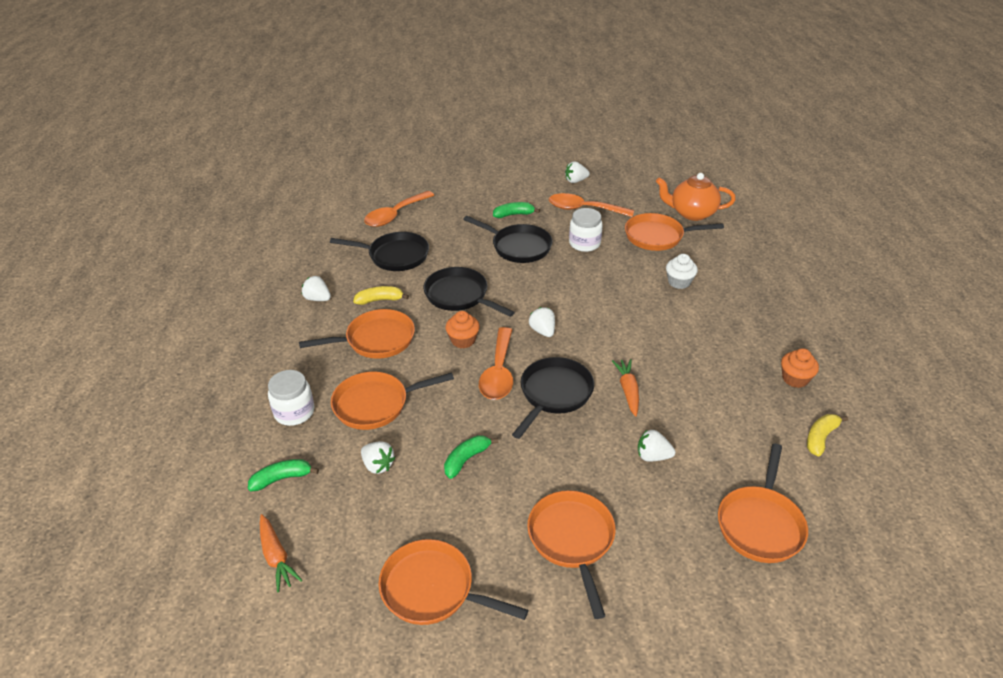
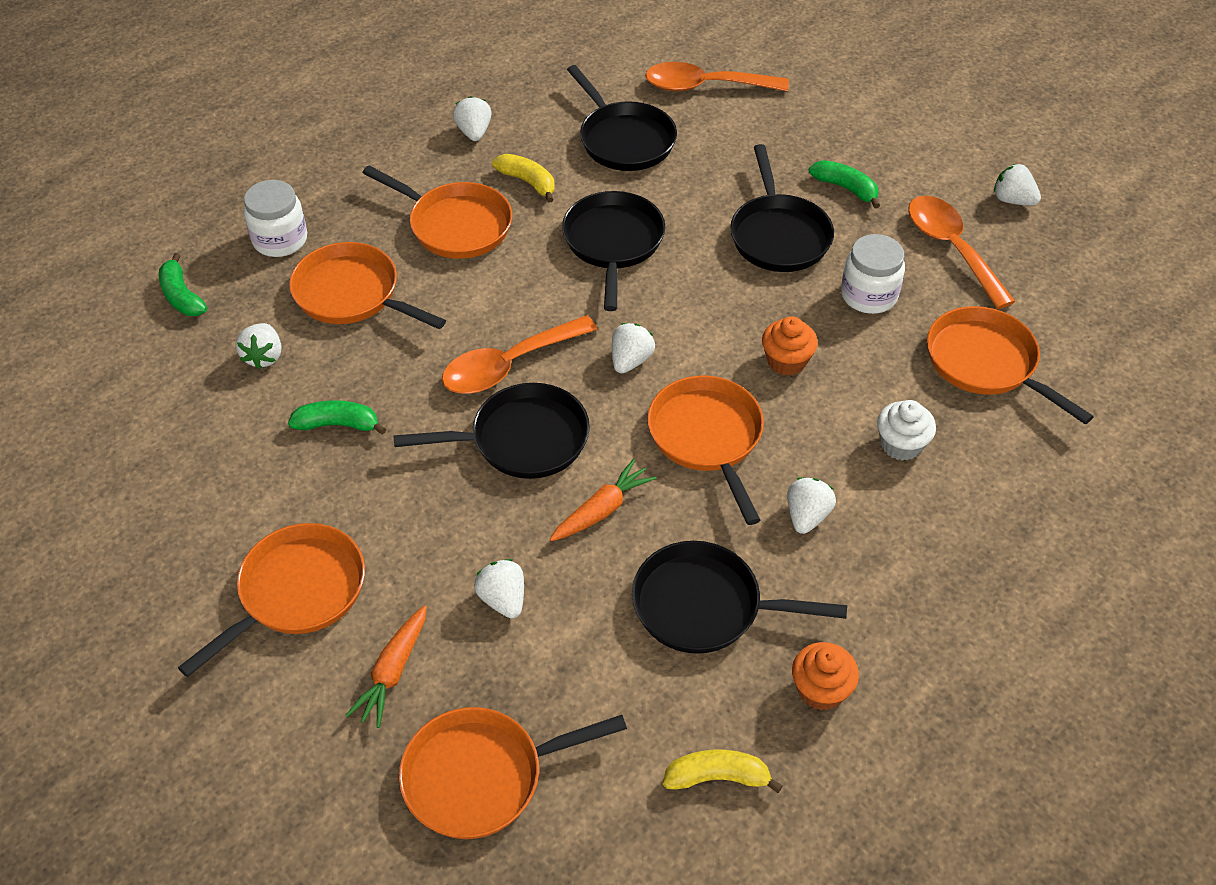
camera: 50 degrees right, 10 degrees up
(276, 557) = (81, 363): orange carrot -> orange carrot (392, 672)
(282, 478) = (181, 296): green banana -> green banana turned 150 degrees counterclockwise
(433, 589) = (134, 510): orange pan -> orange pan (707, 438)
(463, 340) = (533, 298): orange cupcake -> orange cupcake (786, 361)
(692, 213) = (1101, 371): orange teapot -> none
(693, 329) = (807, 516): none -> white strawberry
(718, 388) = (705, 606): none -> black pan

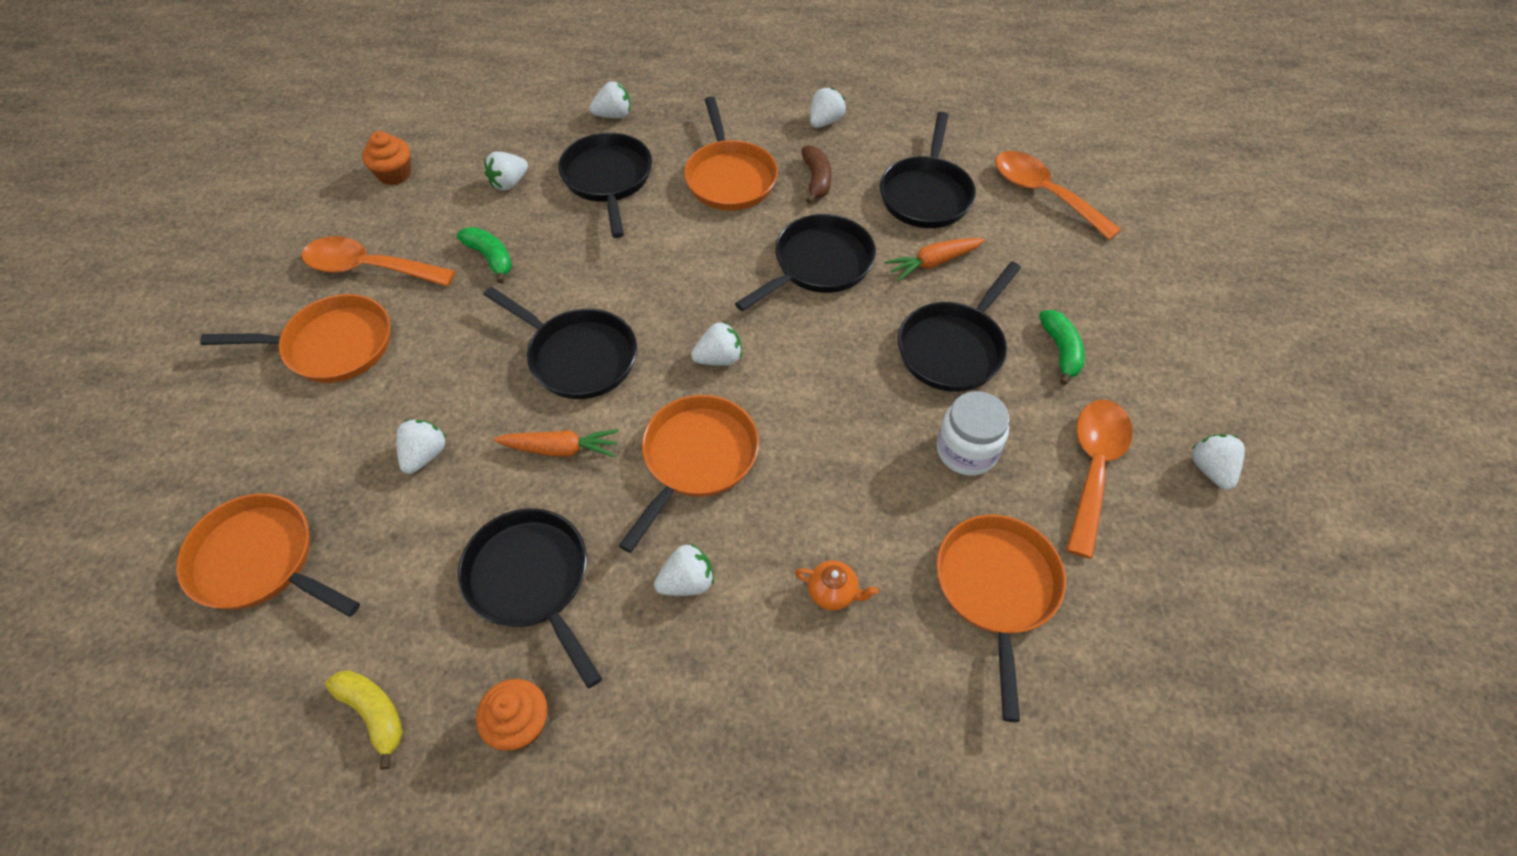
camera: 45 degrees right, 5 degrees up
(181, 296) = (517, 113): green banana -> none
(280, 240) = (613, 115): white jar -> white strawberry
(352, 294) = (608, 180): orange pan -> black pan
(392, 672) = (309, 444): orange carrot -> orange carrot (932, 263)
(509, 365) = (637, 299): orange spoon -> orange spoon (370, 268)
(528, 182) = (816, 180): yellow banana -> brown banana
(786, 361) = (830, 450): orange cupcake -> orange cupcake (394, 174)
(901, 444) = (833, 592): white cupcake -> orange teapot

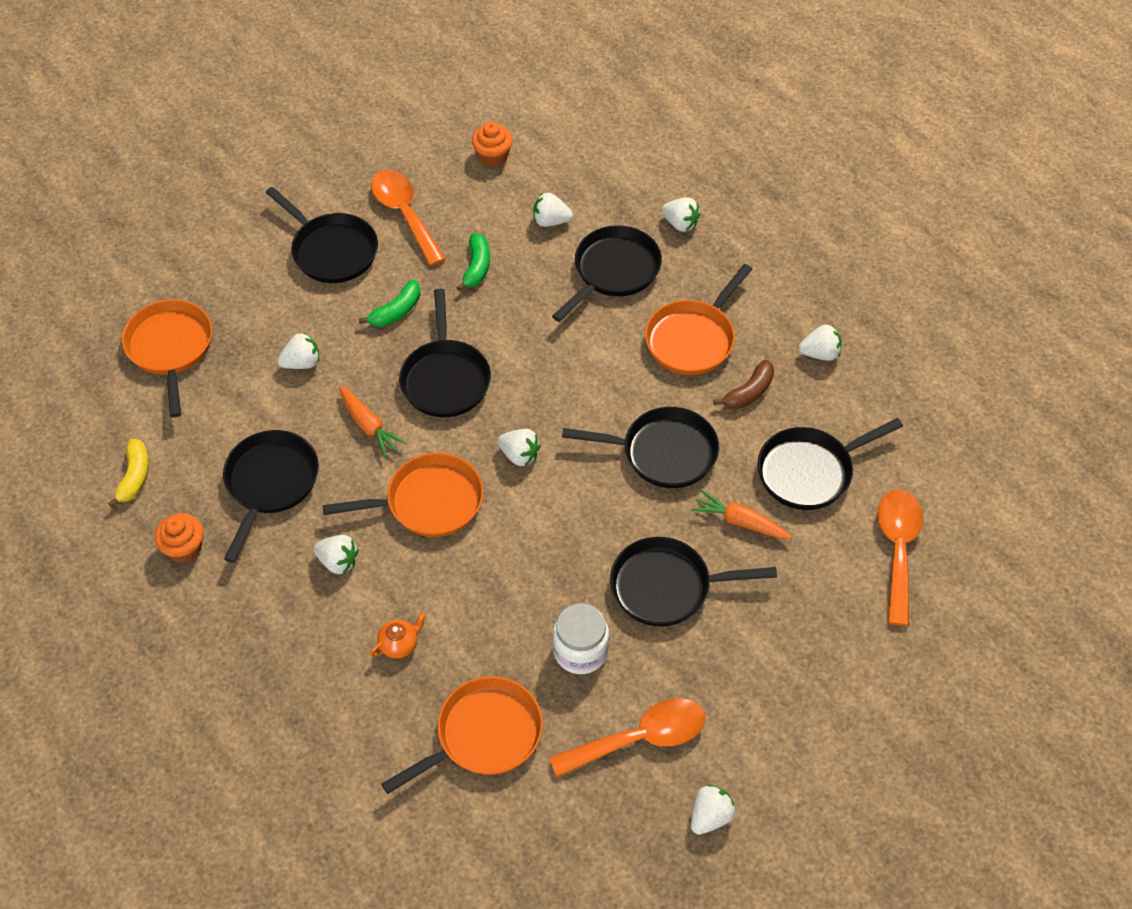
camera: 50 degrees right, 0 degrees up
(332, 346) = (331, 250): orange pan -> black pan
(833, 592) = (399, 644): orange teapot -> orange teapot turned 105 degrees counterclockwise
(1061, 351) = (733, 657): green banana -> green banana (396, 311)

